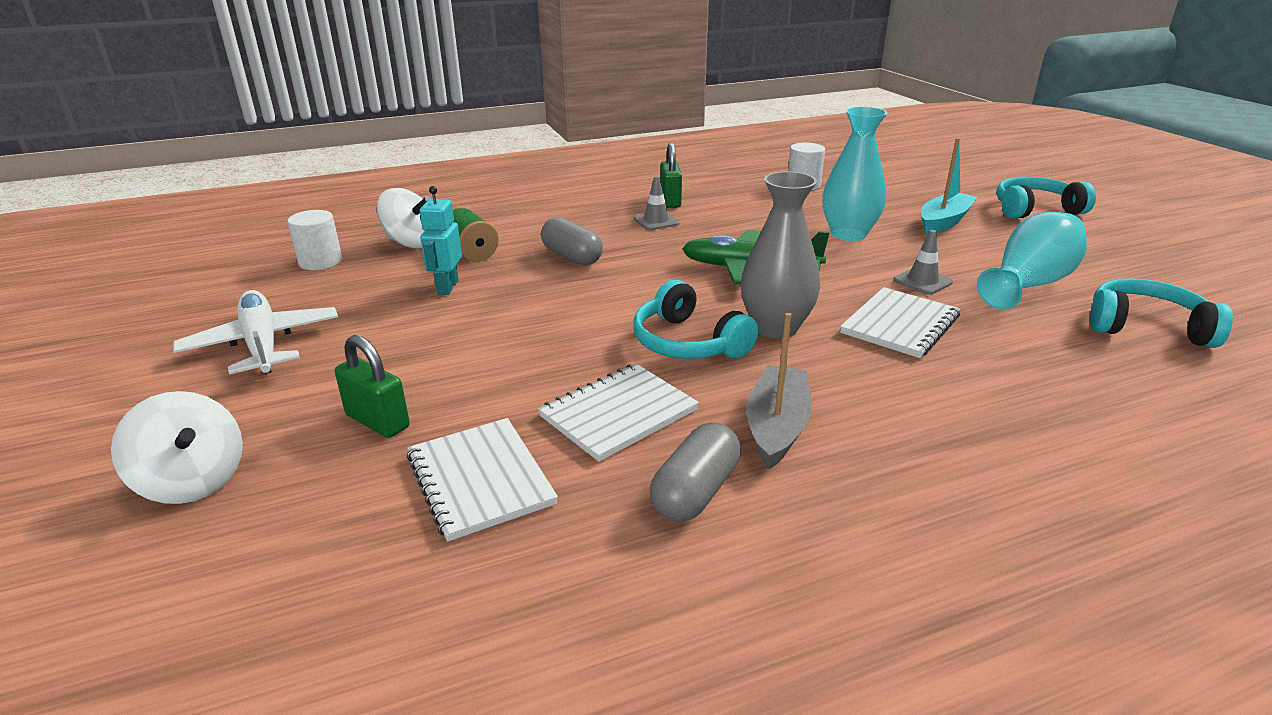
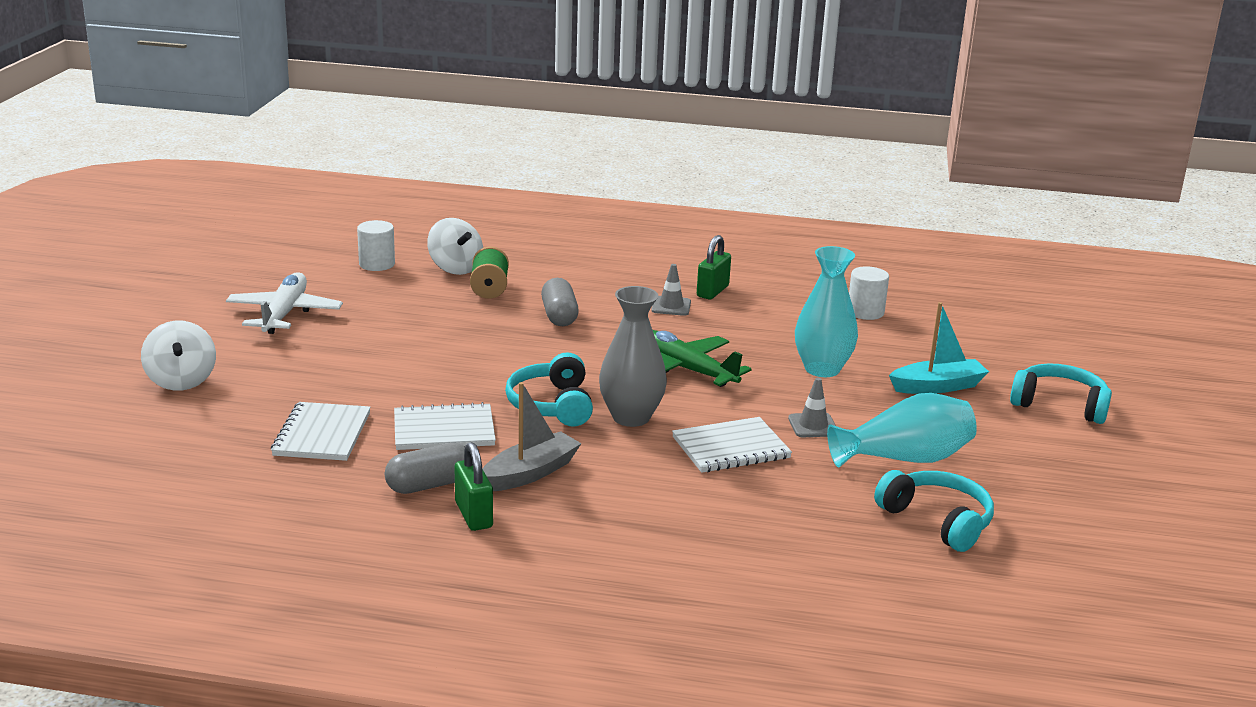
camera: 30 degrees right, 5 degrees down
(377, 421) = (302, 384): green padlock -> green padlock (474, 515)
(447, 287) = (440, 311): turquoise robot -> none

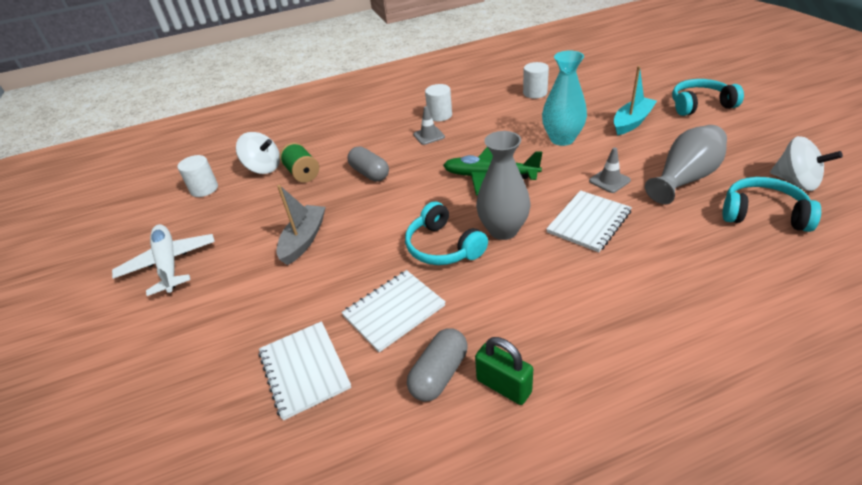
camera: 25 degrees left, 15 degrees up
(181, 381) = (130, 379): white spinning top -> white spinning top (795, 182)
(530, 473) = (496, 317): grey boat -> grey boat (304, 240)
(712, 291) = (440, 115): green padlock -> white cylinder
(905, 459) = (685, 178): turquoise vase -> grey vase

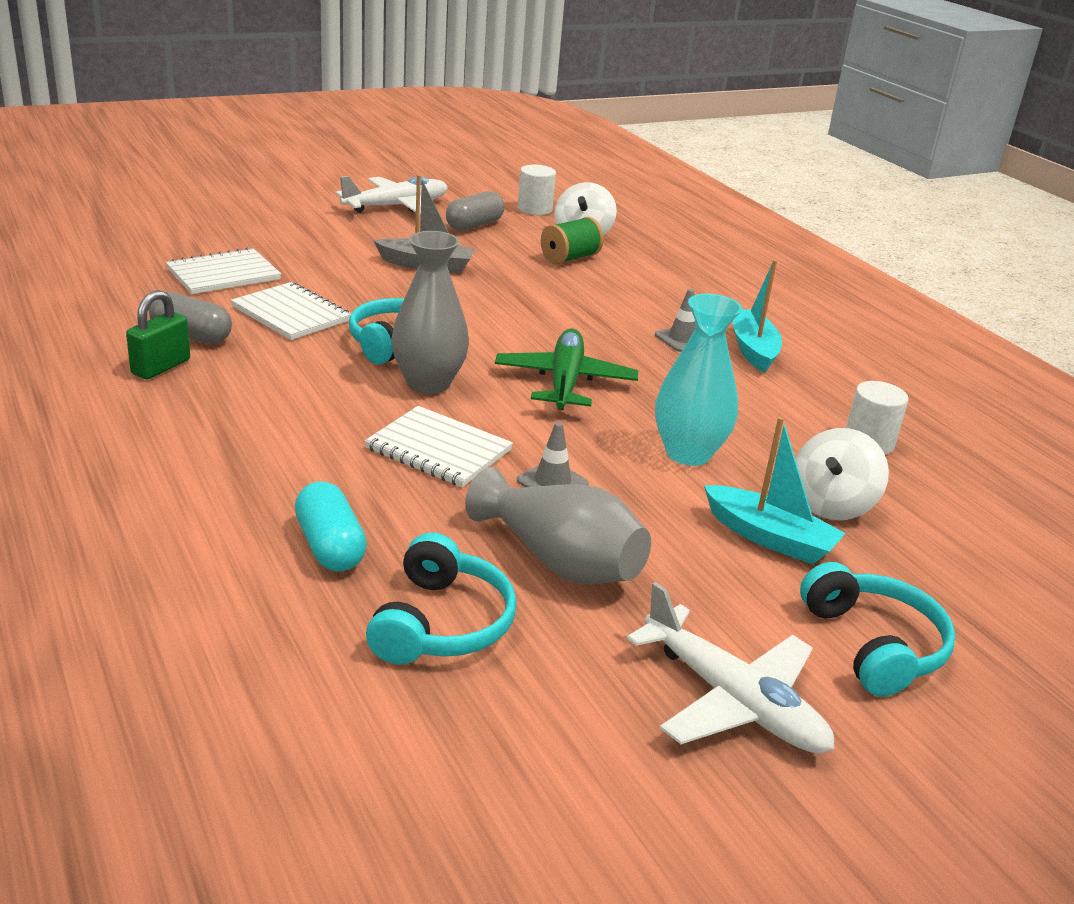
camera: 75 degrees right, 10 degrees down
(370, 173) = (571, 298): grey capsule -> grey capsule (474, 225)
(440, 115) = (752, 349): white cylinder -> turquoise boat
(717, 259) = (330, 546): none -> turquoise capsule
(760, 137) = (731, 700): none -> white plane
(795, 182) = (547, 697): white spinning top -> white spinning top (831, 505)

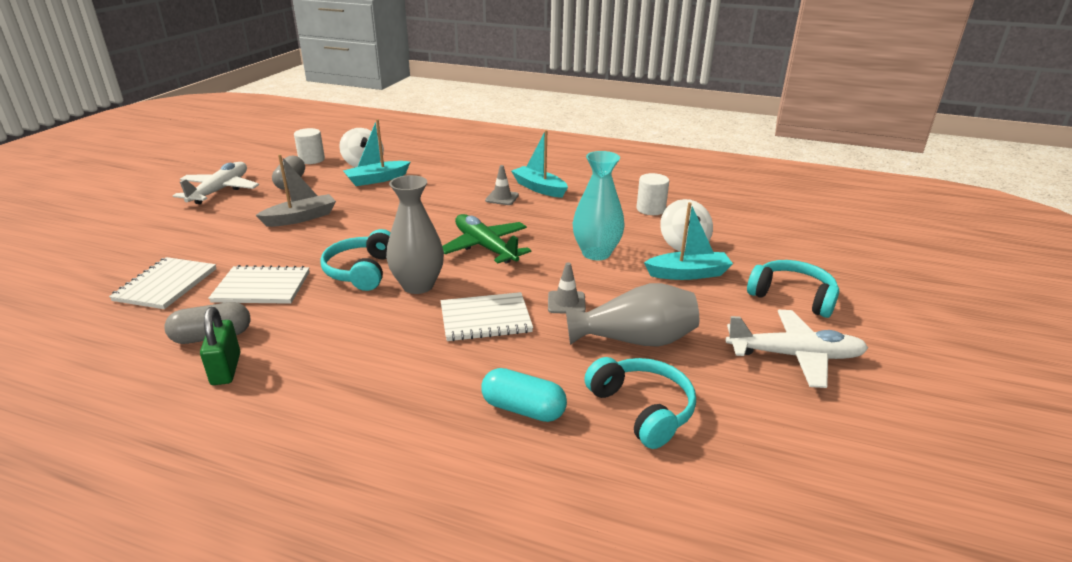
camera: 40 degrees left, 0 degrees up
(570, 258) = (377, 179): green spool -> turquoise boat

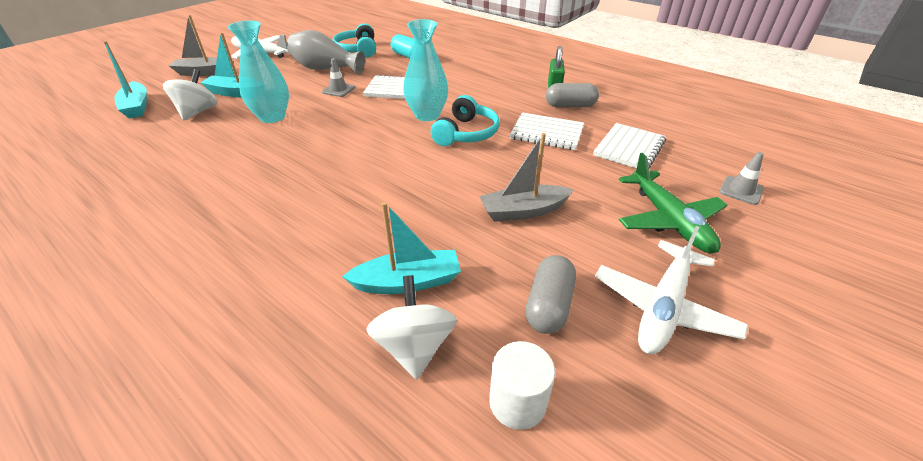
camera: 160 degrees left, 10 degrees up
(418, 285) = (427, 115): grey vase -> turquoise vase
(485, 247) = (352, 137): green plane -> green plane (668, 220)
(502, 198) = (273, 199): grey traffic cone -> grey traffic cone (741, 190)
(539, 188) = (211, 207): turquoise boat -> turquoise boat (136, 107)
(650, 209) = (153, 151): white cylinder -> none
(792, 297) = (204, 73): turquoise headphones -> grey boat

